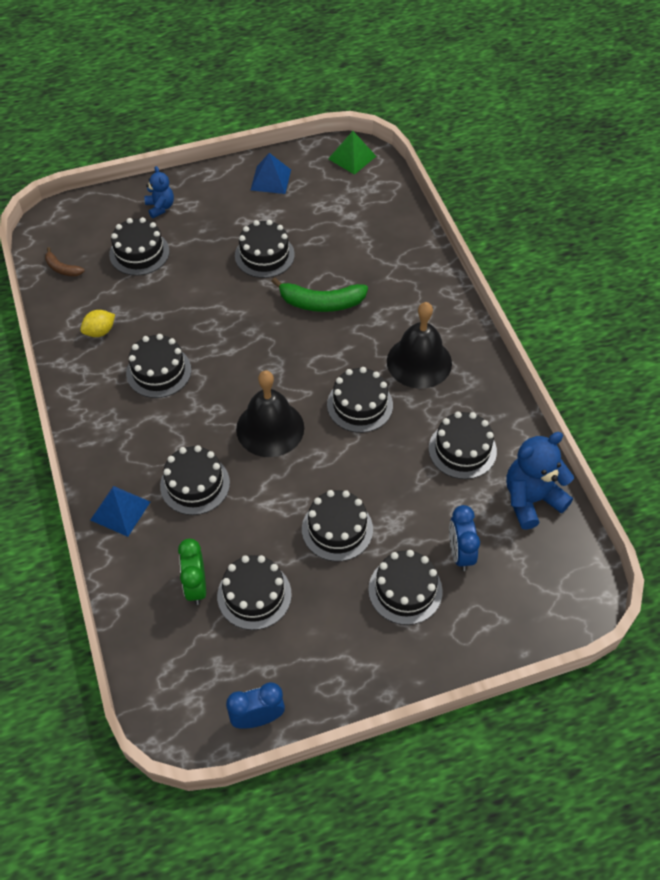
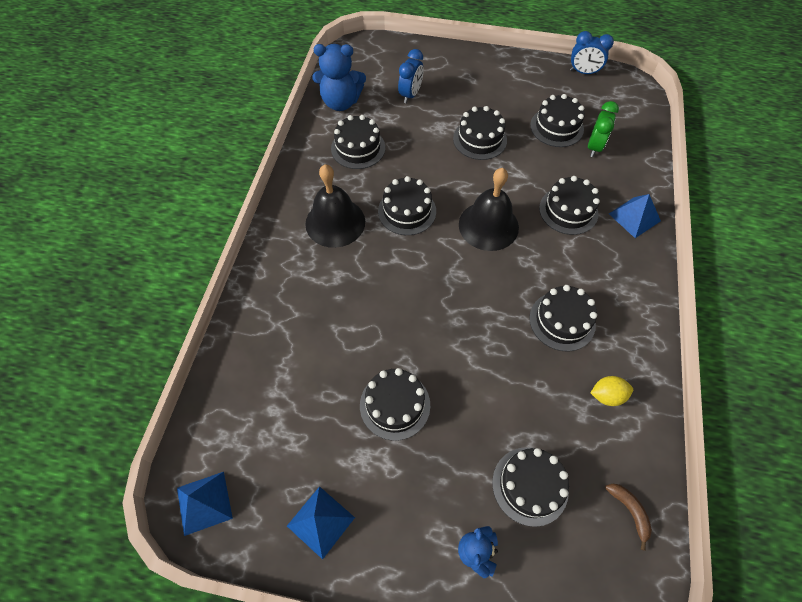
camera: 150 degrees left, 5 degrees up
(321, 303) = (376, 318): green banana -> none
(352, 157) = (204, 503): green pyramid -> blue pyramid
(405, 590) = (458, 92): black cake -> none

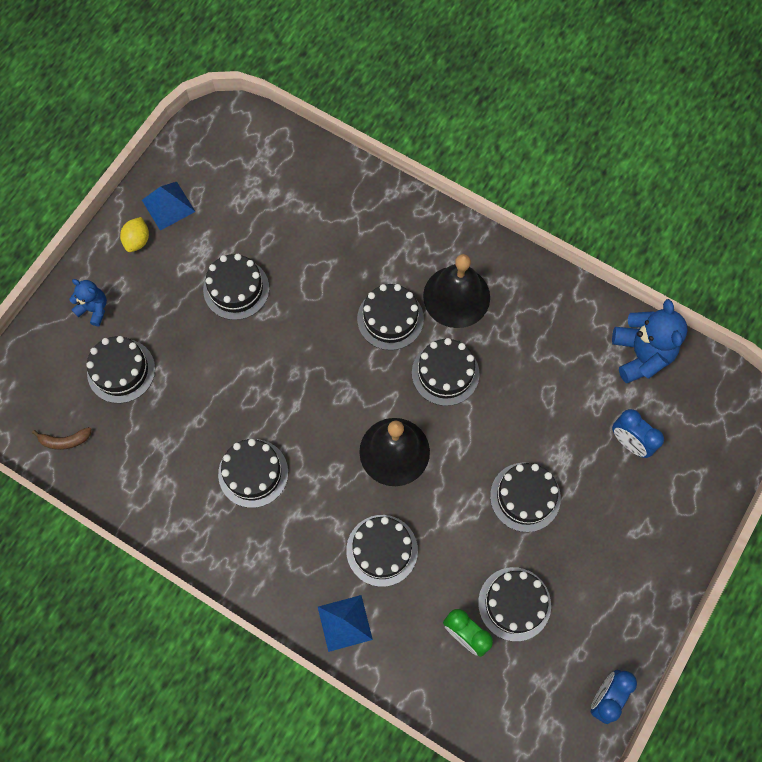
camera: 110 degrees right, 10 degrees up
(204, 503) = (220, 129): blue pyramid -> none
(341, 102) = (641, 354): blue teddy bear -> blue teddy bear turned 150 degrees clockwise
(358, 148) = (556, 351): black cake -> black cake (390, 318)
(607, 395) = (164, 476): yellow lemon -> yellow lemon (137, 240)

